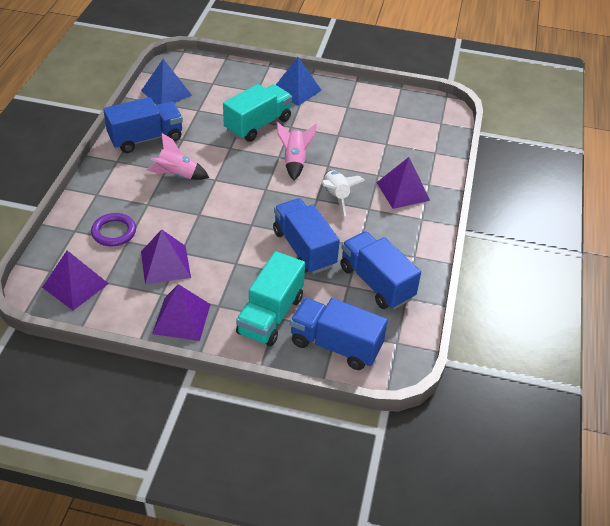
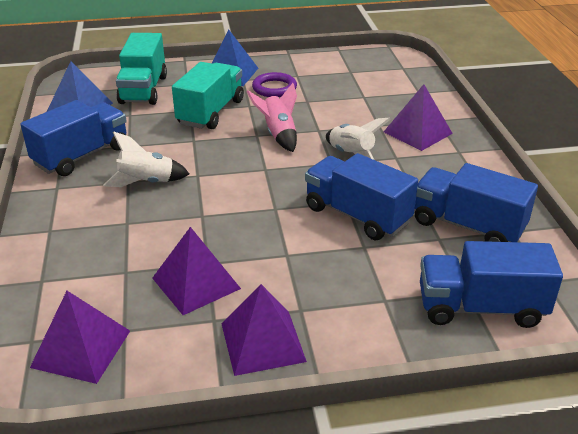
camera: 20 degrees left, 10 degrees down
(114, 232) = (100, 266): purple ring -> purple ring (274, 88)
(177, 175) = (146, 182): pink rocket -> white rocket
(270, 315) = (375, 299): turquoise truck -> turquoise truck (143, 89)

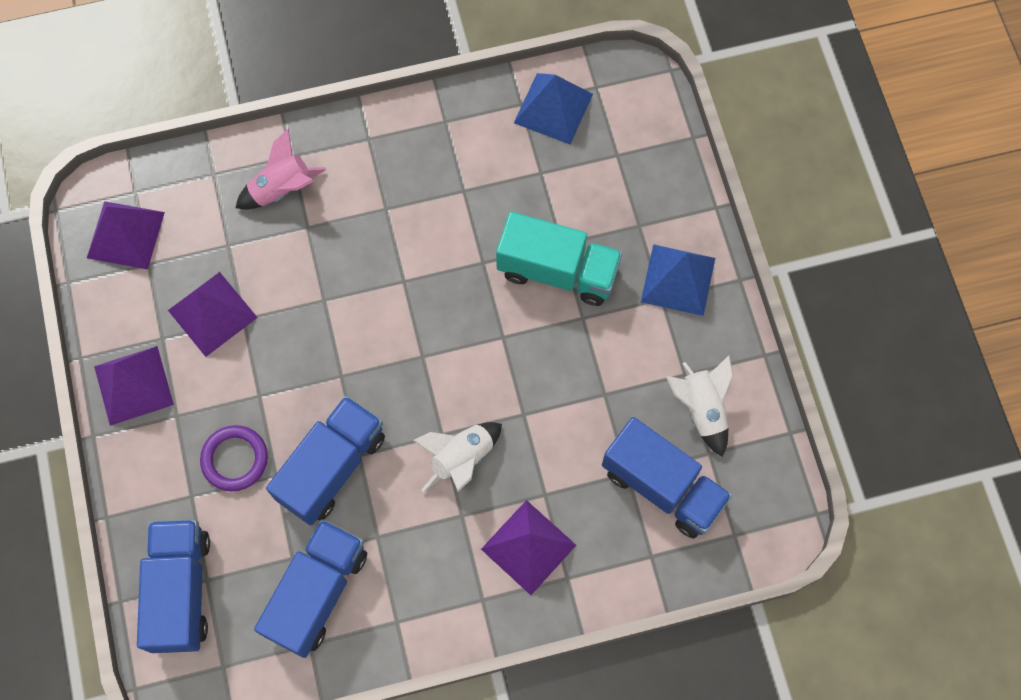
camera: 85 degrees right, 35 degrees up
(82, 156) = (436, 145): blue truck -> blue truck (662, 486)
(143, 89) = (613, 173): turquoise truck -> none
(146, 182) = (384, 229): white rocket -> white rocket (701, 409)
(274, 88) = (639, 345): purple ring -> purple ring (235, 459)
(278, 135) = (505, 364): pink rocket -> pink rocket (282, 189)

